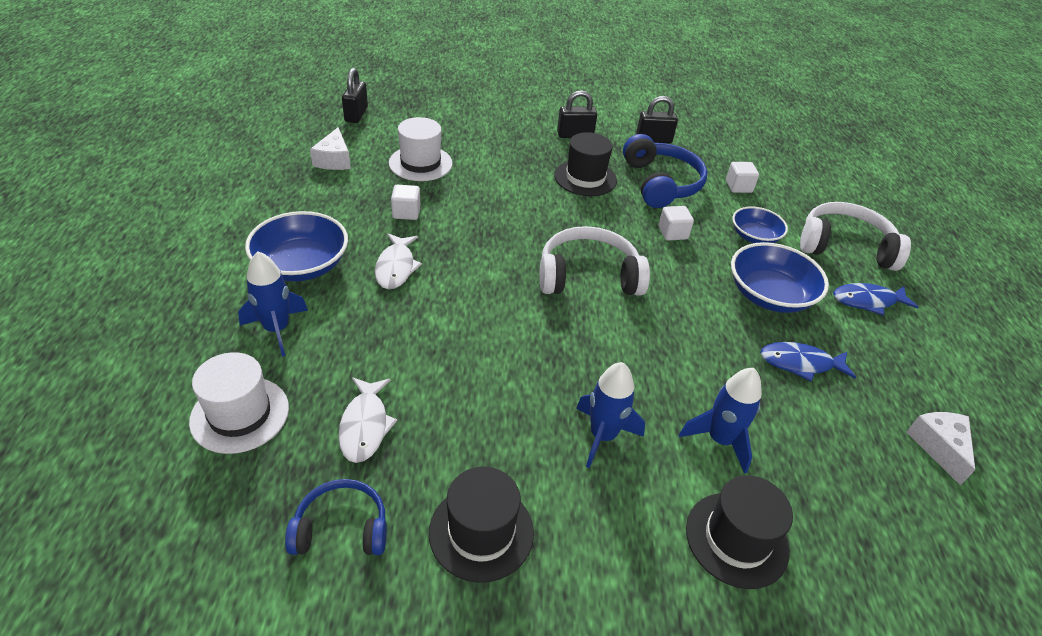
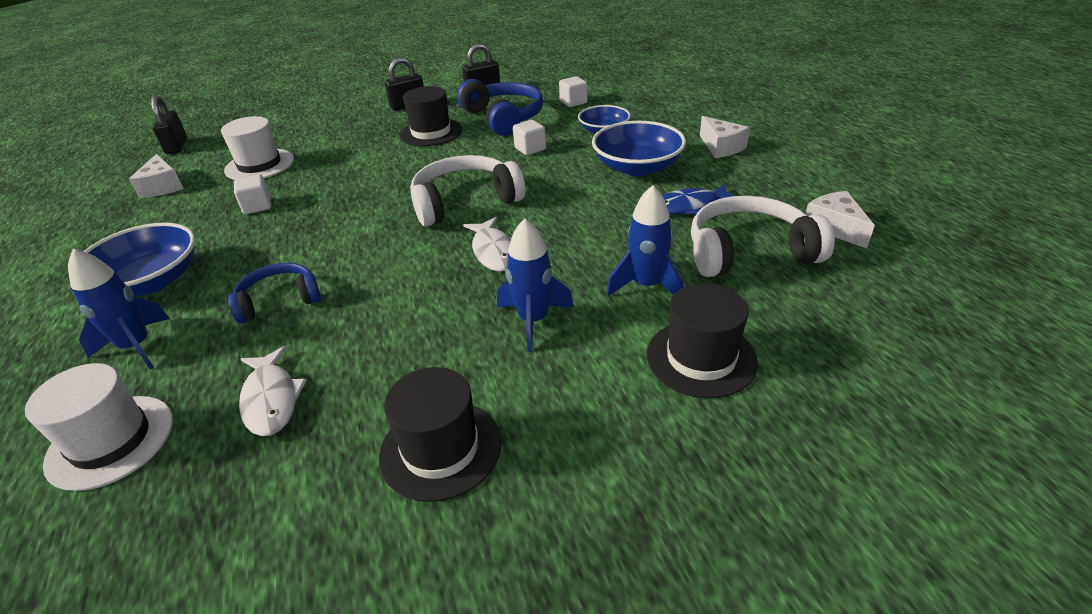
camera: 15 degrees left, 5 degrees down
(341, 528) = (274, 507): blue headphones -> blue headphones (279, 300)
(396, 267) = (261, 252): white fish -> white fish (494, 251)
(845, 247) = (683, 117): white headphones -> white headphones (749, 252)
(867, 301) = (721, 147): blue fish -> white cheese

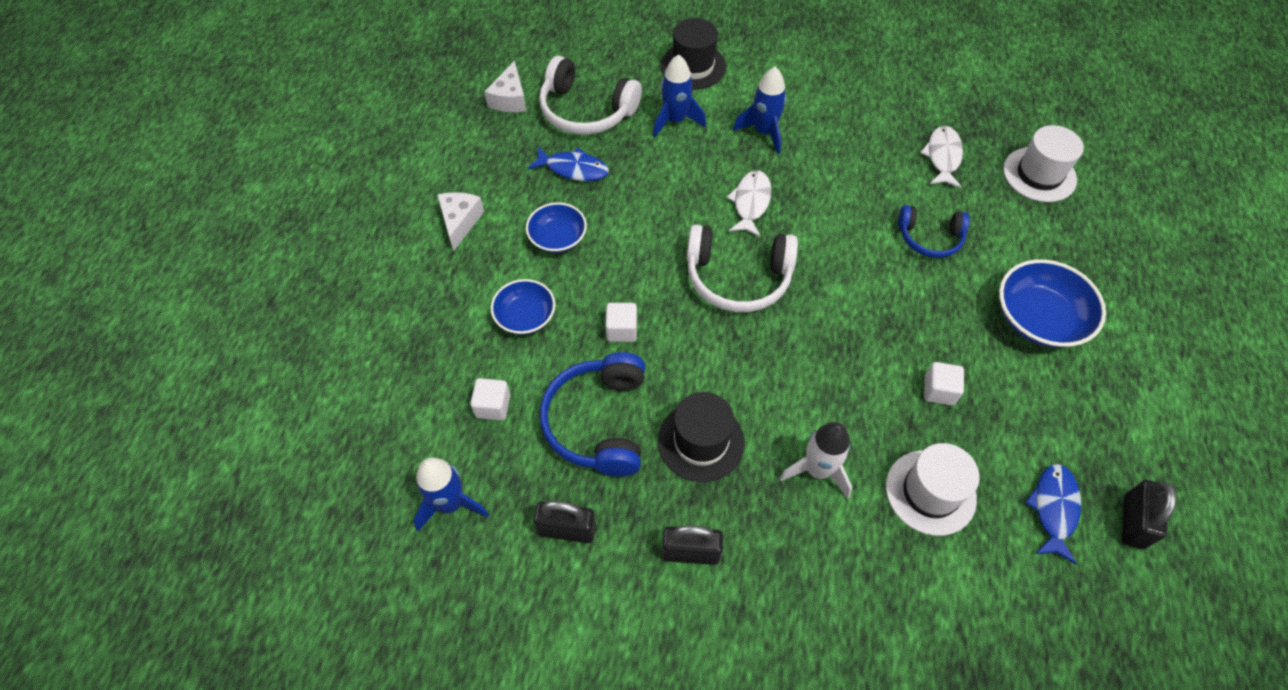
camera: 150 degrees left, 20 degrees up
(136, 347) = (1037, 245): blue rocket -> blue rocket (450, 504)
(162, 187) = (1053, 509): white cheese -> blue fish
(177, 146) = (1050, 640): black padlock -> black padlock (1132, 521)
(344, 148) = (817, 470): none -> white rocket
(440, 449) = (857, 87): black hat -> none
(637, 167) = (557, 238): blue bowl -> blue bowl, size x0.63

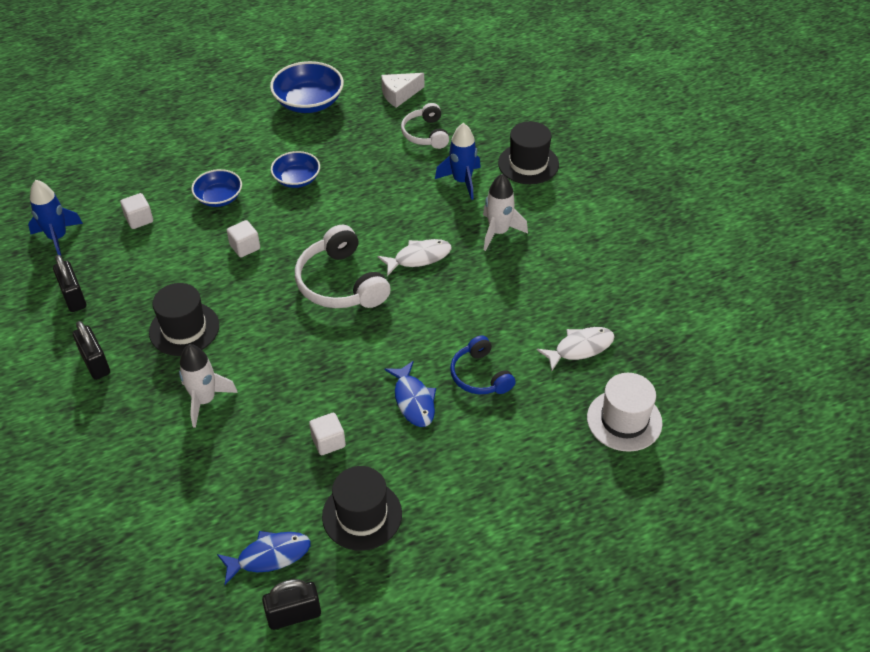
camera: 55 degrees right, 10 degrees down
(460, 222) = (270, 130): white cheese -> none
(573, 169) = (365, 155): blue fish -> blue fish (413, 400)
(586, 110) = (425, 134): white headphones -> white headphones, size x0.63
(598, 422) = (163, 272): blue headphones -> none
(763, 132) = (498, 232): blue rocket -> white rocket
(930, 492) = (231, 473): white hat -> none
(1038, 319) = (455, 479): blue bowl -> blue bowl (309, 102)
(1042, 409) = (362, 515): none -> black hat

